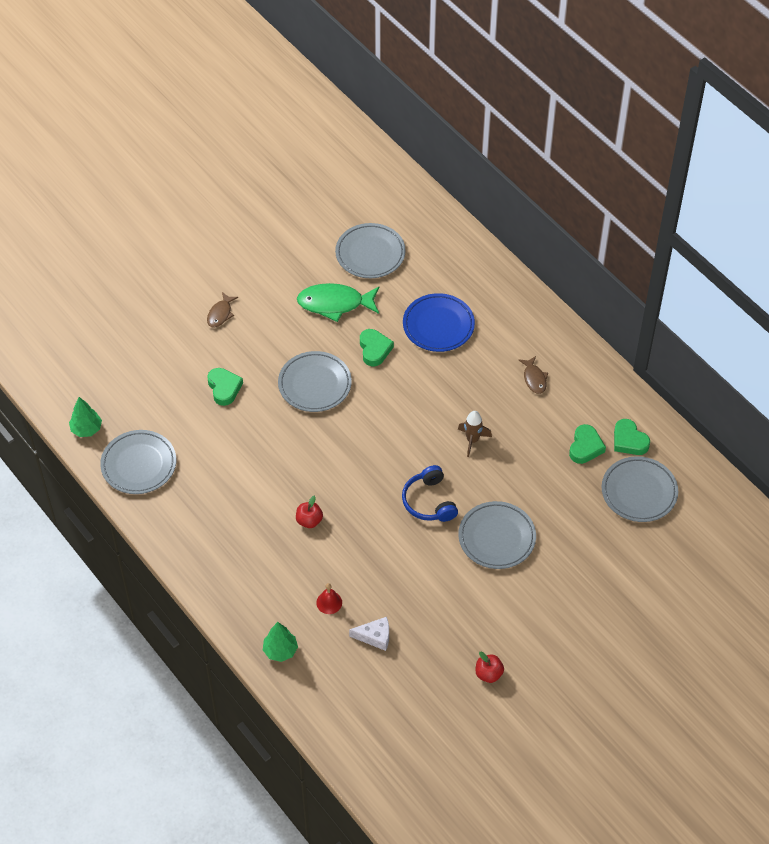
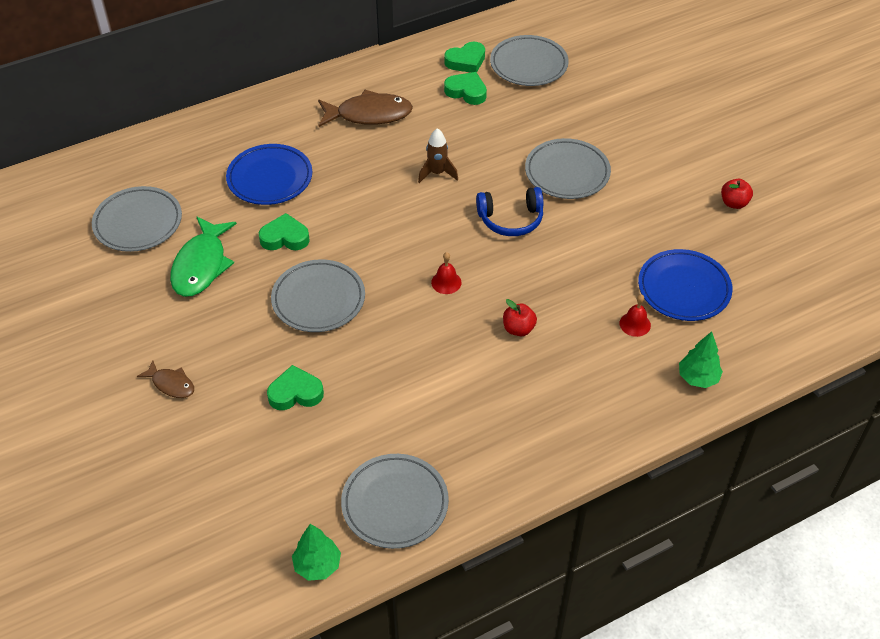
camera: 80 degrees left, 5 degrees down
(348, 465) = (446, 282): none -> red bell
(375, 637) = (684, 289): white cheese -> blue plate
(534, 379) = (369, 114): brown fish -> brown fish, size x1.85

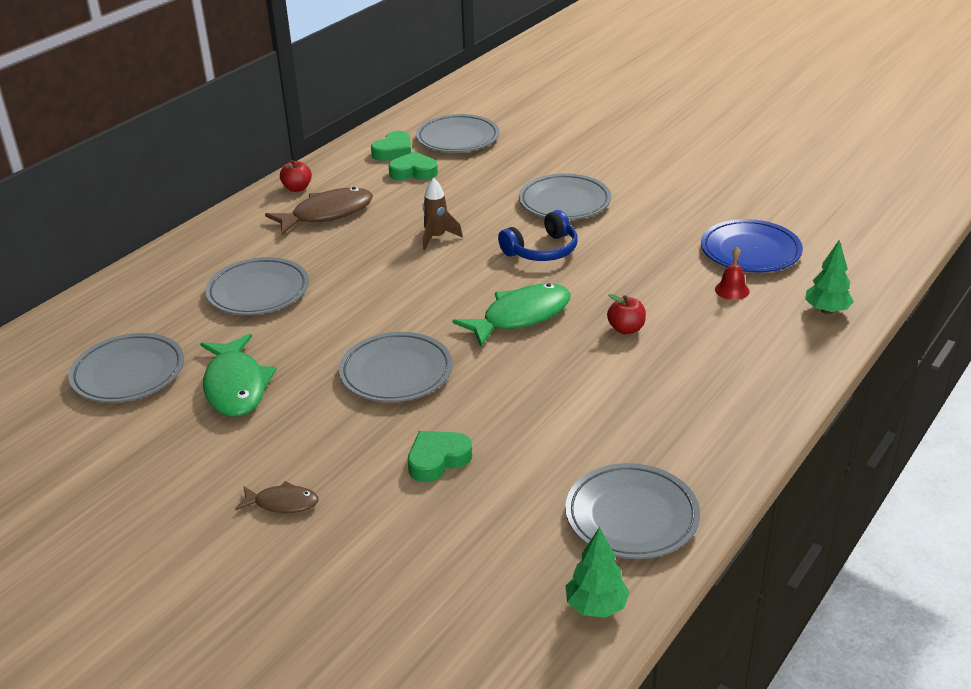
camera: 25 degrees left, 15 degrees down
(270, 178) = (258, 292): blue plate -> grey plate
(285, 237) = (315, 334): green heart -> none
(446, 282) = (521, 316): red bell -> green fish
(734, 203) = (734, 181): red apple -> red apple (297, 188)

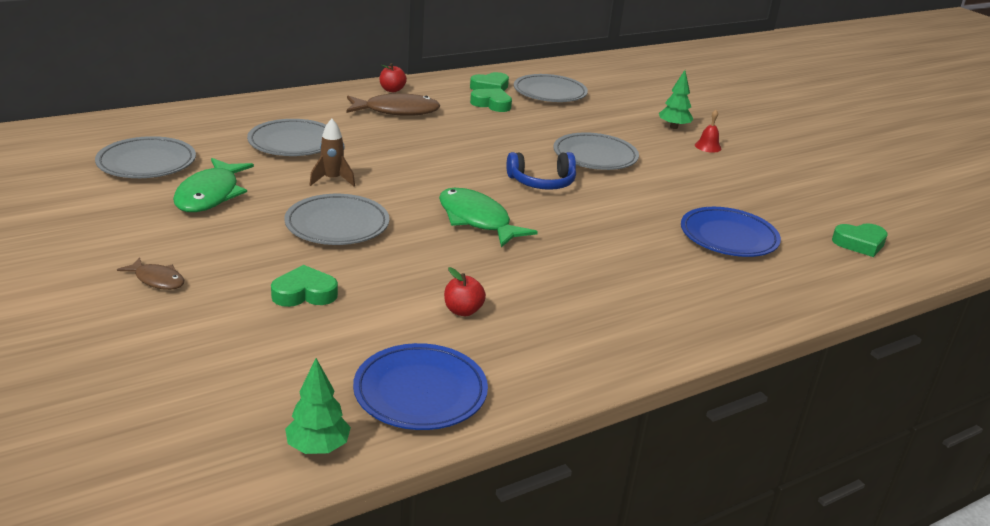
camera: 20 degrees right, 5 degrees down
(437, 238) = (465, 149): brown rocket -> brown rocket (332, 180)
(521, 316) = (477, 220): green fish -> green fish turned 120 degrees counterclockwise
(626, 329) = (557, 257): red apple -> red apple (463, 311)
(631, 516) = (420, 392): grey plate -> blue plate
(732, 290) = (683, 259): red bell -> red bell (708, 146)
(826, 310) = (760, 302): green tree -> green tree (673, 127)
(858, 218) = (859, 243): none -> green heart

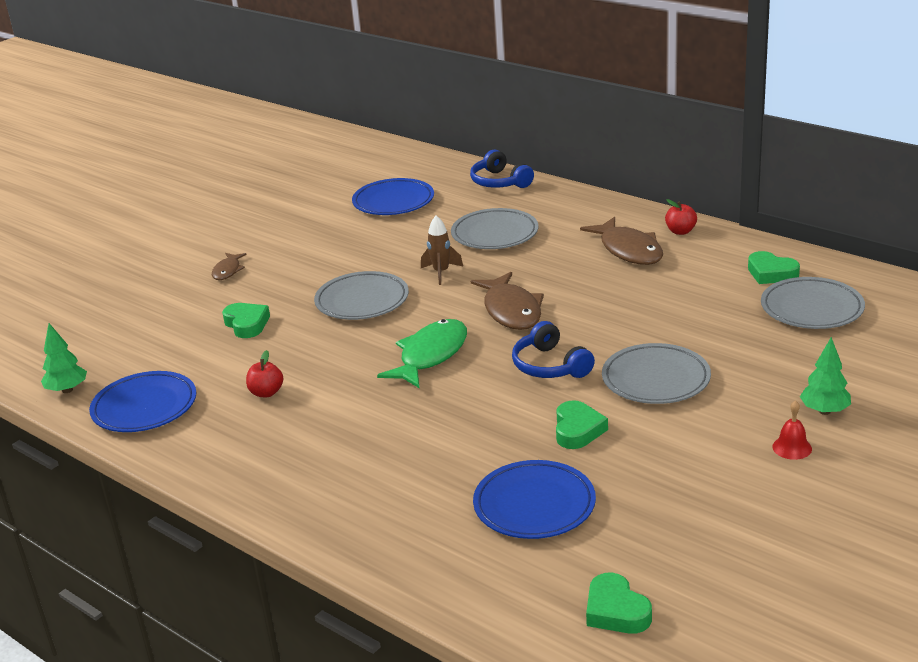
camera: 75 degrees right, 0 degrees up
(147, 163) = (393, 202): grey plate -> blue plate
(193, 115) = (499, 182): none -> blue headphones
(210, 195) = (365, 240): green fish -> none
(439, 172) = (511, 310): none -> brown fish
(492, 104) = (722, 287): green heart -> green heart (577, 430)

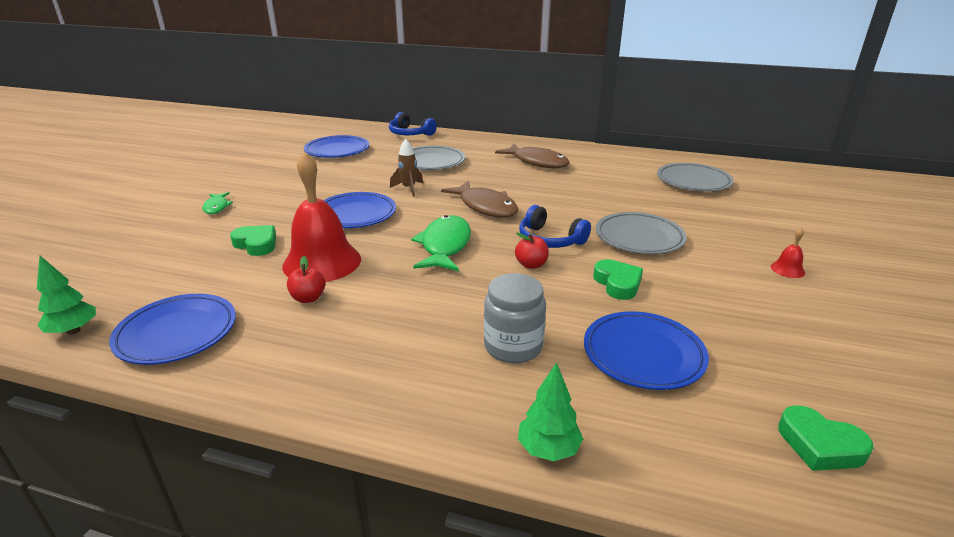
camera: 25 degrees left, 0 degrees up
(228, 271) = (217, 207): brown fish -> green fish
(298, 355) = (322, 262): none -> red bell
(362, 301) = (355, 214): grey plate -> blue plate
(419, 474) = (513, 346): none -> grey jar
(680, 231) = (561, 149): red apple -> red apple (531, 265)
(771, 273) = (645, 165): green heart -> none
(824, 411) = (778, 241): green tree -> green tree (548, 449)

